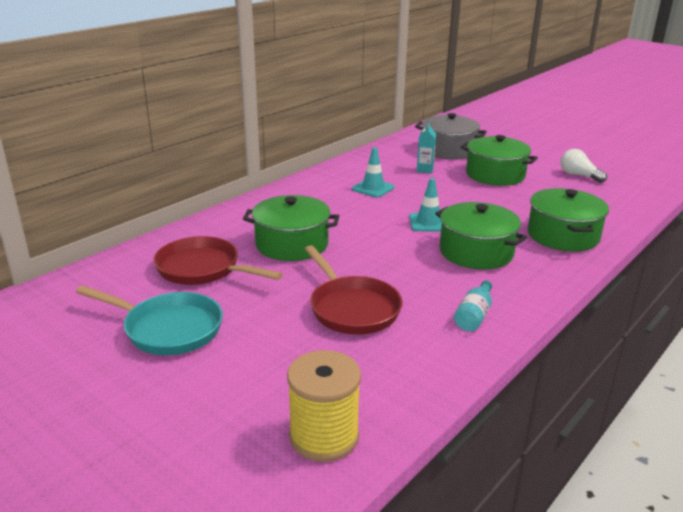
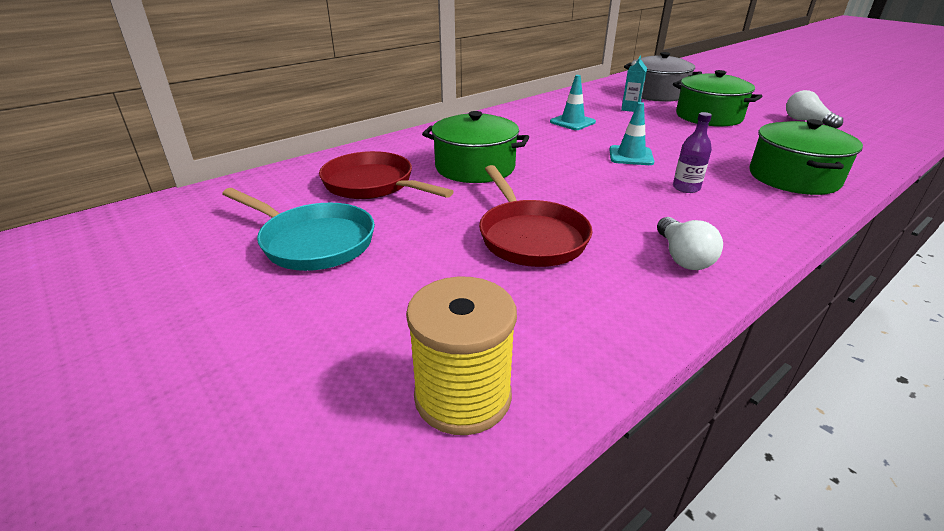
camera: 10 degrees right, 5 degrees up
(474, 316) = (682, 257): turquoise bottle -> white light bulb
(476, 252) = (686, 188): green pot -> purple bottle

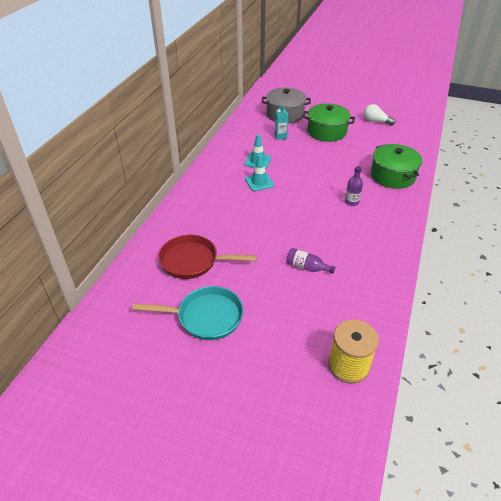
camera: 30 degrees left, 10 degrees up
(475, 167) = (237, 224): green pot -> none
(530, 237) = (306, 267): red pan -> purple bottle
(631, 156) = (310, 184): turquoise traffic cone -> turquoise traffic cone (259, 182)
(682, 257) = (378, 253): white light bulb -> none

